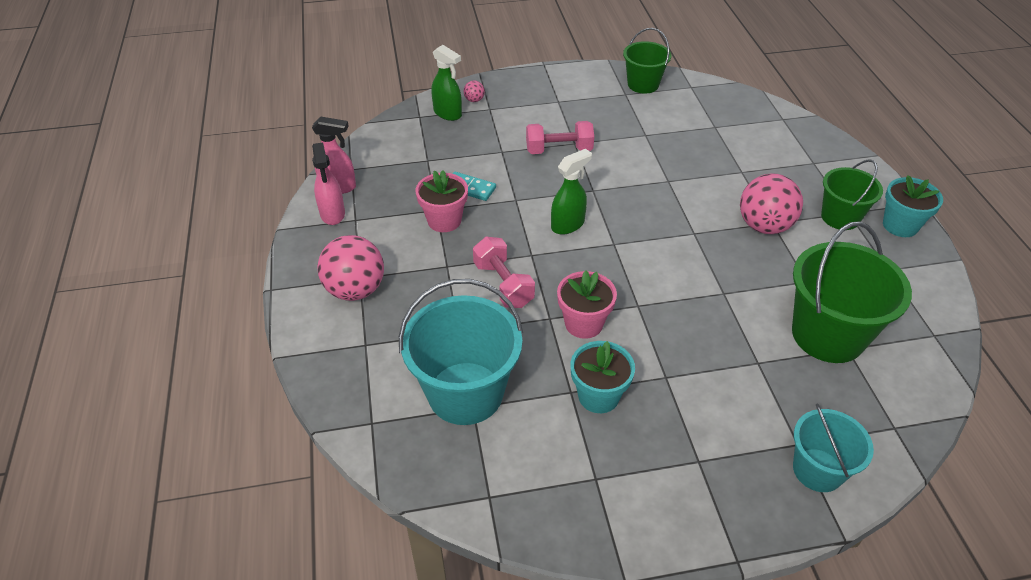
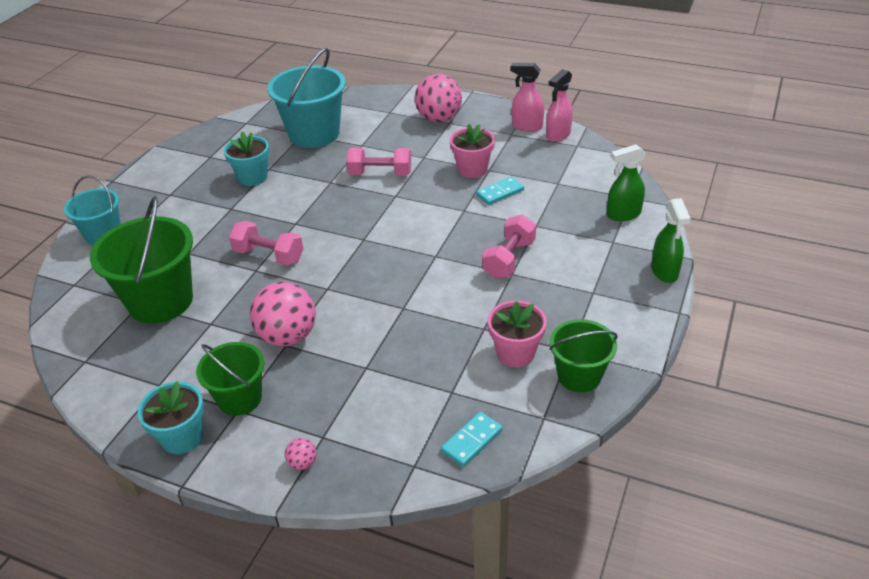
camera: 125 degrees right, 5 degrees down
(474, 100) = (636, 237): pink ball -> pink ball (302, 463)
(568, 225) = (408, 225): green spray bottle -> green spray bottle (664, 271)
(583, 324) = (309, 193): pink flower pot -> pink flower pot (515, 353)
(698, 296) = (269, 256): none -> pink dumbbell
(739, 105) = (471, 441): none -> turquoise domino

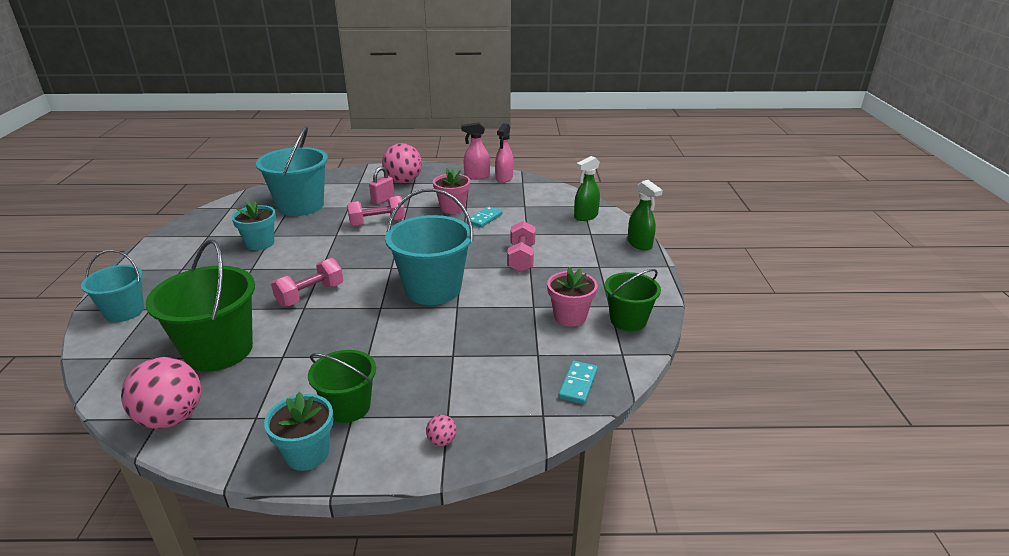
camera: 25 degrees left, 10 degrees down
(269, 256) = (310, 295): pink dumbbell -> pink dumbbell turned 45 degrees counterclockwise
(288, 336) = (366, 349): pink ball -> pink ball (171, 418)
(390, 278) = (433, 289): none -> turquoise bucket
(402, 142) = (383, 200): none -> pink padlock

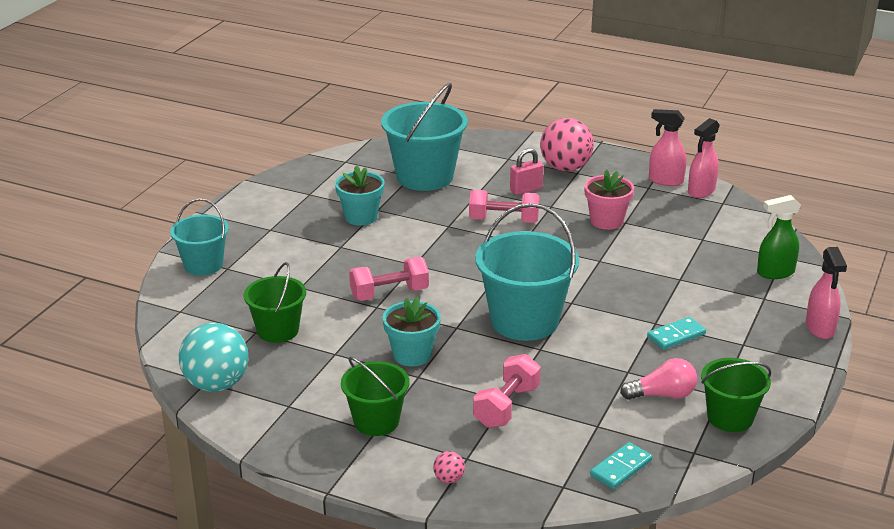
camera: 25 degrees right, 0 degrees up
(171, 418) = (216, 384): pink ball -> turquoise ball
(219, 350) = (278, 330): green bucket -> green bucket, size x0.60
(307, 454) = (321, 452): turquoise flower pot -> turquoise flower pot (412, 355)
(484, 219) = (638, 245): turquoise domino -> turquoise domino (676, 336)
(521, 258) = (652, 309): pink dumbbell -> pink dumbbell (506, 406)
(570, 317) = (662, 395): pink flower pot -> pink light bulb
(640, 244) = (820, 328): green spray bottle -> pink spray bottle

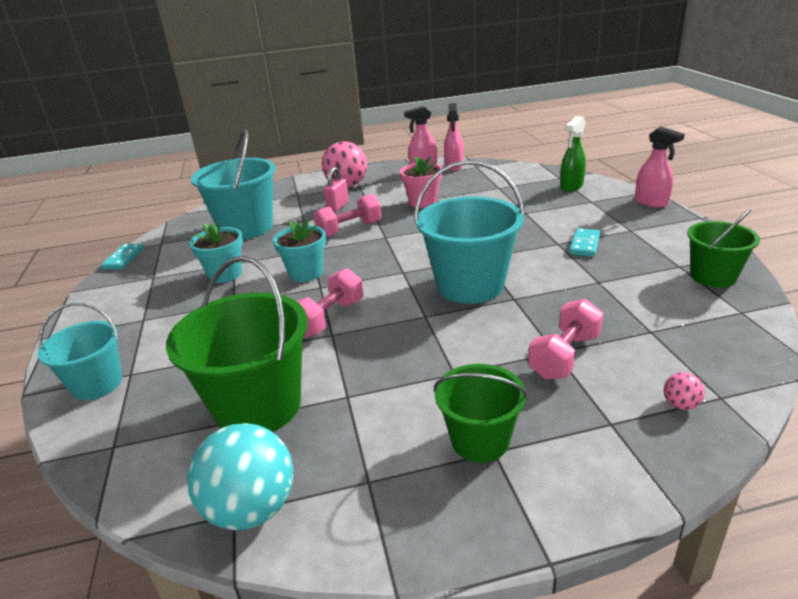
camera: 35 degrees left, 0 degrees up
(278, 330) = (258, 406): green bucket -> green bucket, size x1.66
(412, 355) = (421, 358): turquoise flower pot -> turquoise flower pot (305, 273)
(449, 479) = (631, 456): pink ball -> pink ball (680, 404)
(506, 406) = (564, 356): pink dumbbell -> pink dumbbell turned 45 degrees clockwise
(621, 468) = (726, 354): turquoise domino -> turquoise domino (123, 258)
(662, 395) = (648, 285): pink light bulb -> none

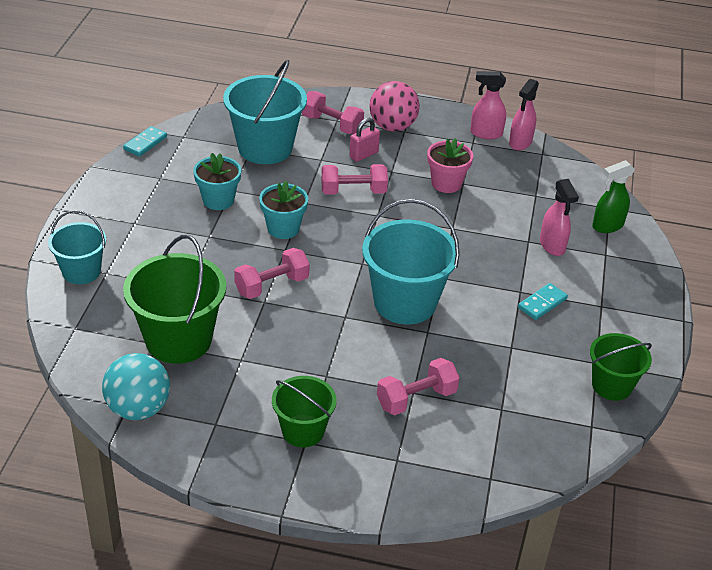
camera: 20 degrees right, 10 degrees up
(295, 198) = (332, 124): none -> pink dumbbell
(651, 202) = (660, 282): pink spray bottle -> pink spray bottle (552, 246)
(680, 404) = (457, 470): pink ball -> none

